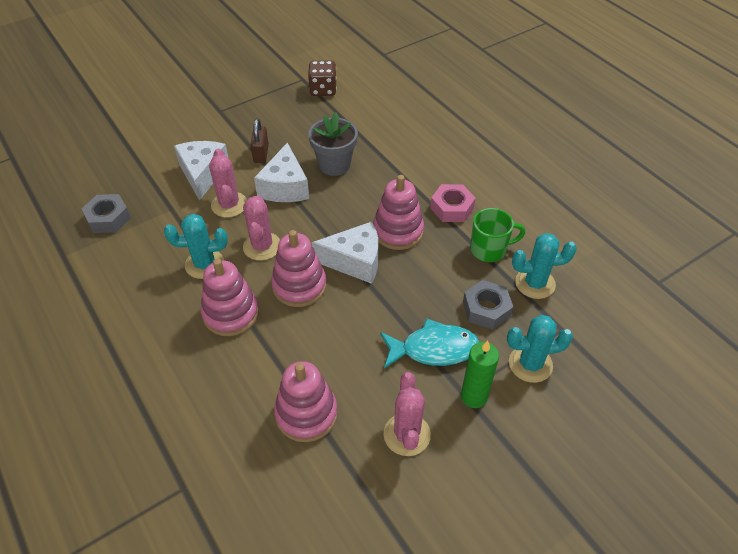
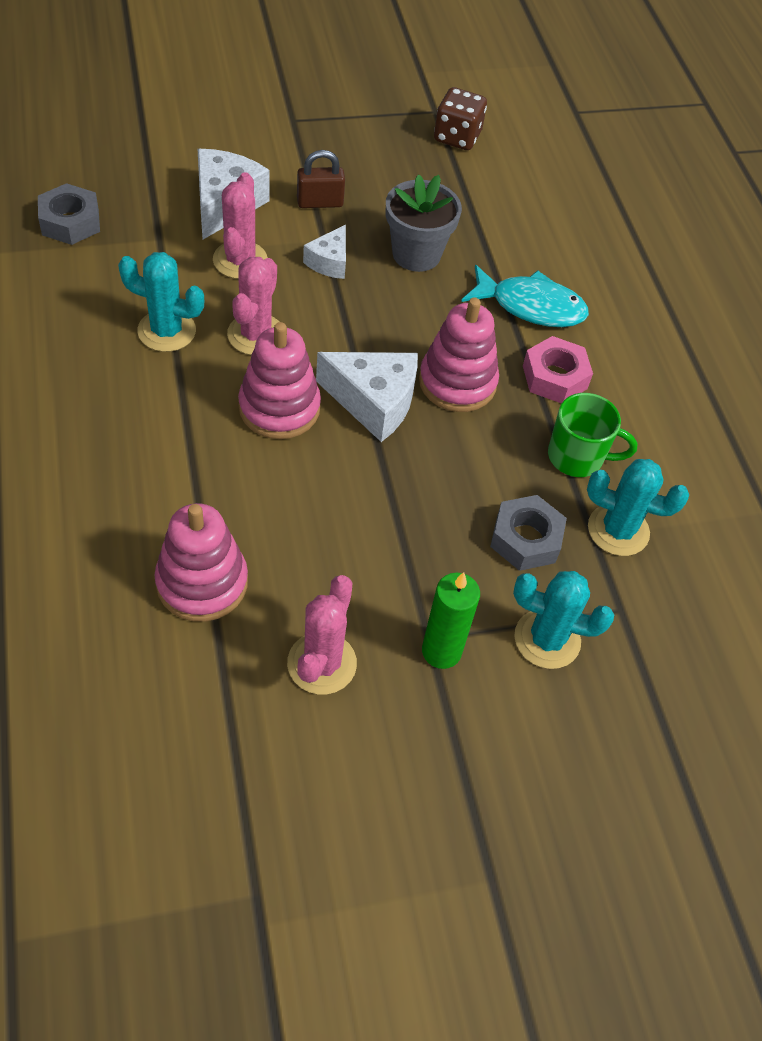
camera: 15 degrees right, 5 degrees up
(231, 313) = (169, 411): pink stacking toy -> none
(261, 154) = (320, 202): brown padlock -> brown padlock turned 60 degrees clockwise
(285, 187) = (329, 262): white cheese -> white cheese, size x0.58
(434, 349) = (420, 565): turquoise fish -> turquoise fish (530, 306)

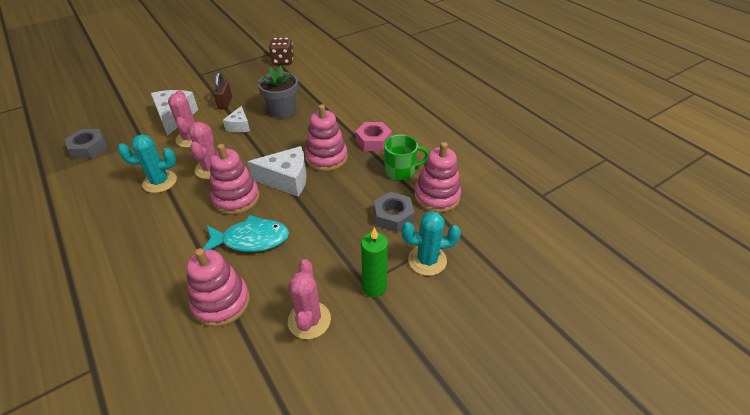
camera: 15 degrees left, 10 degrees down
(320, 202) = (225, 103): brown padlock -> brown padlock turned 60 degrees counterclockwise
(530, 306) = (348, 115): turquoise fish -> turquoise fish (251, 239)
(618, 530) = (437, 196): turquoise cactus -> pink stacking toy

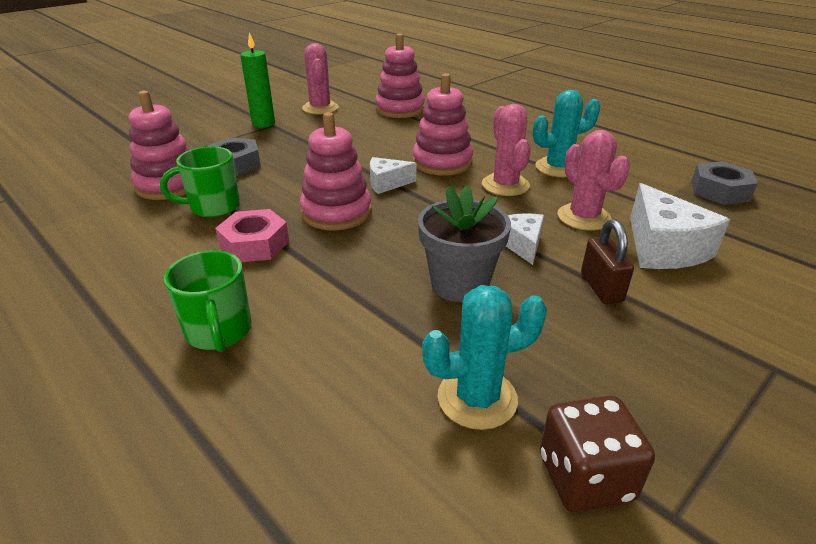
camera: 170 degrees right, 10 degrees down
(251, 239) = (399, 138): turquoise fish -> none
(287, 180) = (387, 183): white cheese -> white cheese, size x0.58
(384, 103) = (219, 331): none -> green mug
(427, 260) = (205, 140): turquoise cactus -> turquoise cactus (477, 398)

